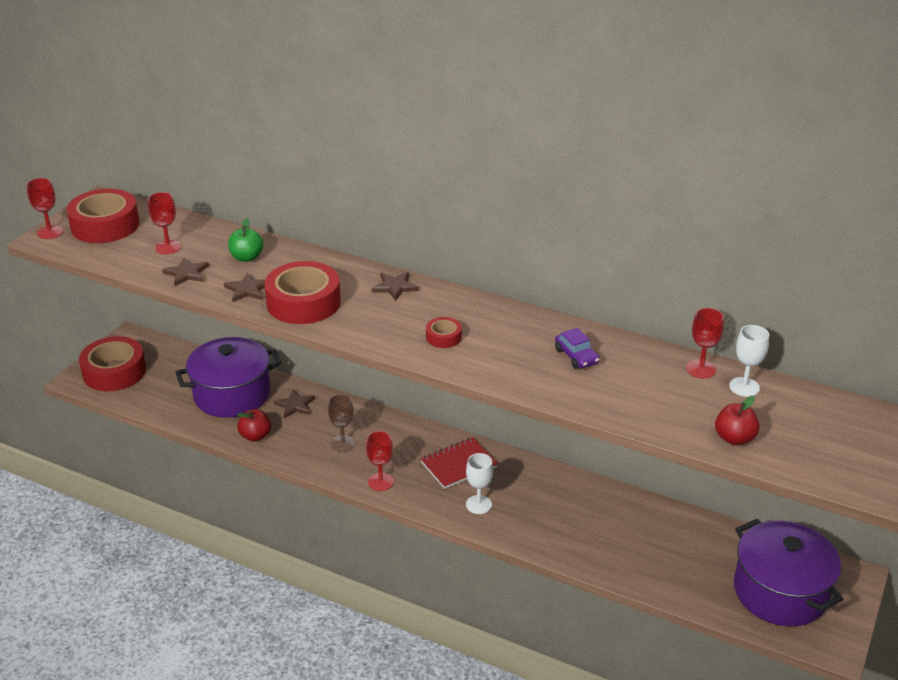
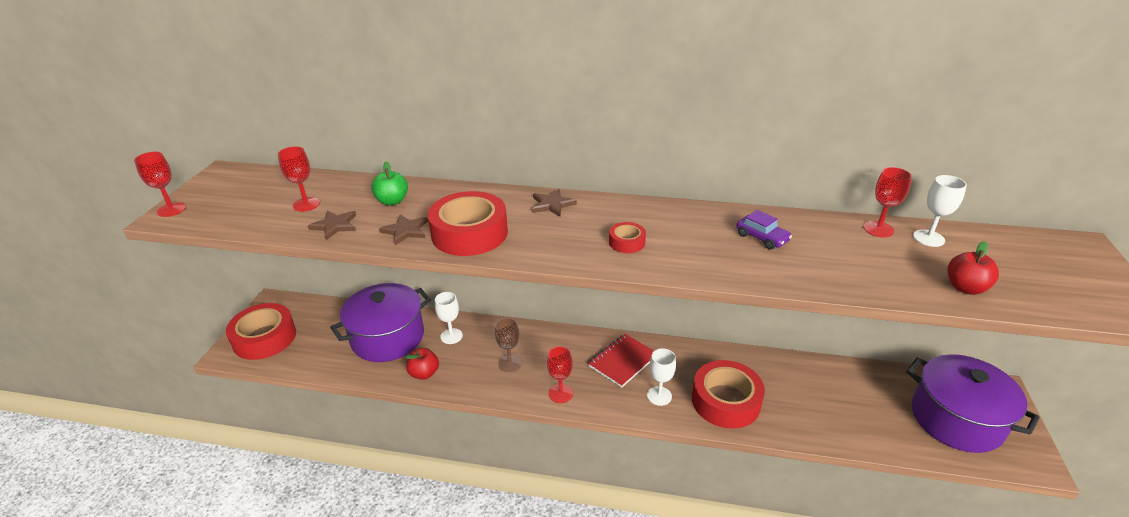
camera: 15 degrees left, 0 degrees up
(105, 225) = (232, 194): red tape -> red tape (725, 401)
(295, 405) = (451, 336): brown star -> white goblet

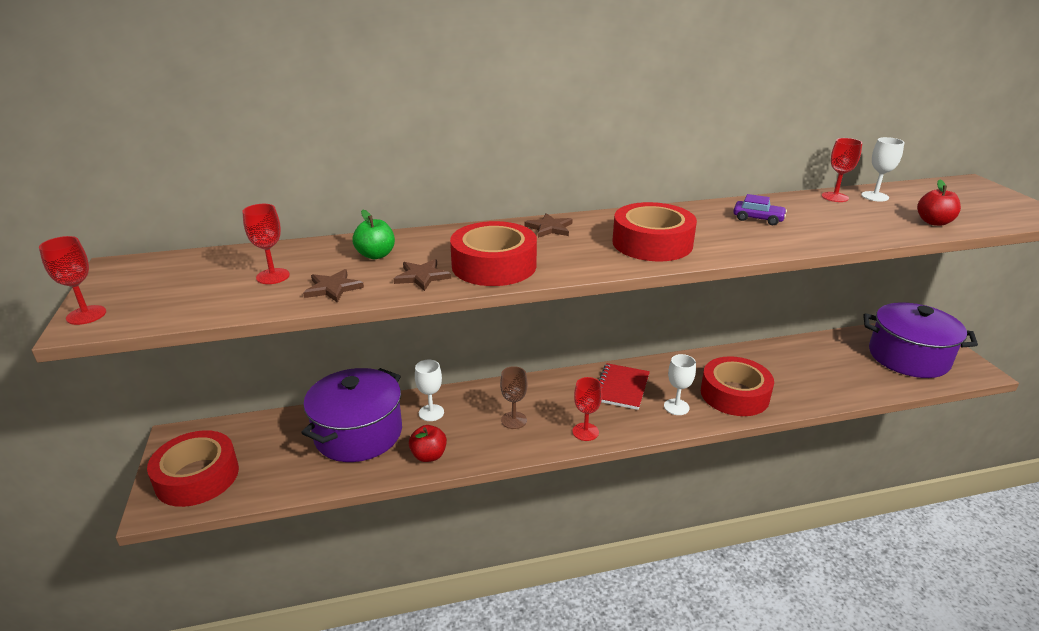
camera: 25 degrees left, 5 degrees down
(627, 242) = (652, 243): red tape -> red tape, size x2.16

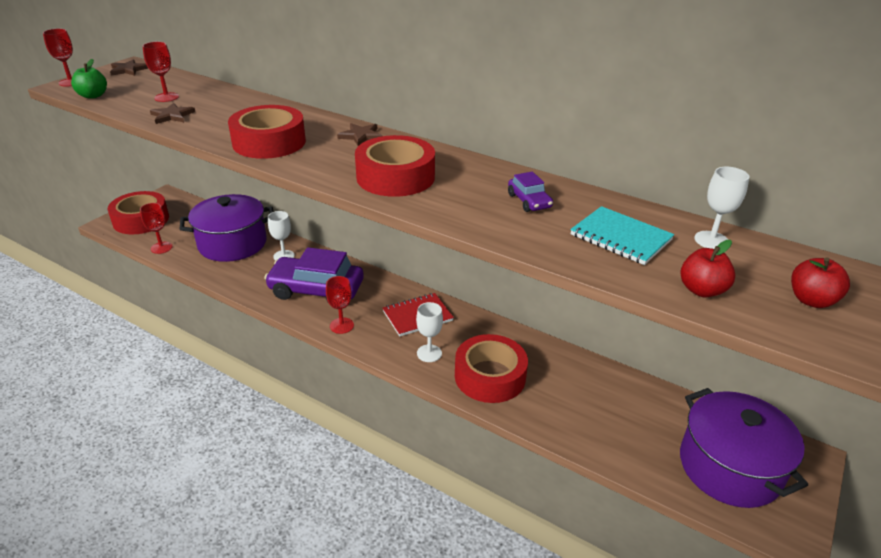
camera: 45 degrees right, 5 degrees up
(376, 255) = (233, 108): green apple -> green apple (93, 96)
(422, 276) = (221, 130): brown star -> brown star (128, 70)
(429, 455) = (241, 278): red apple -> red apple (811, 300)
(514, 420) = (316, 290): brown goblet -> purple car
(835, 197) = (662, 221): red goblet -> red goblet (161, 247)
(844, 215) = (620, 237): none -> turquoise notebook

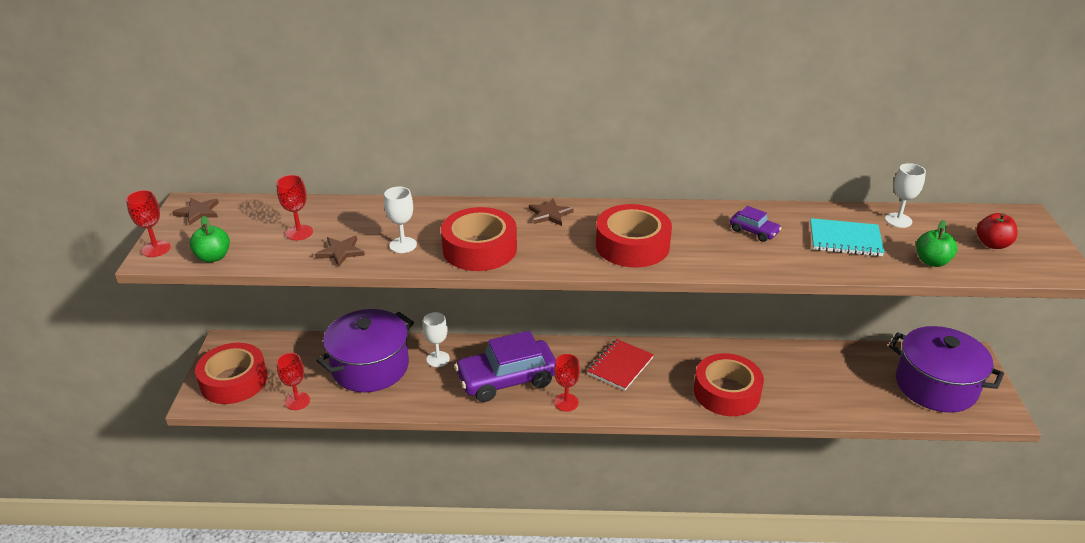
camera: 30 degrees left, 0 degrees up
(429, 353) = (663, 394): white goblet -> white goblet (403, 245)
(701, 290) = (931, 261): red apple -> green apple

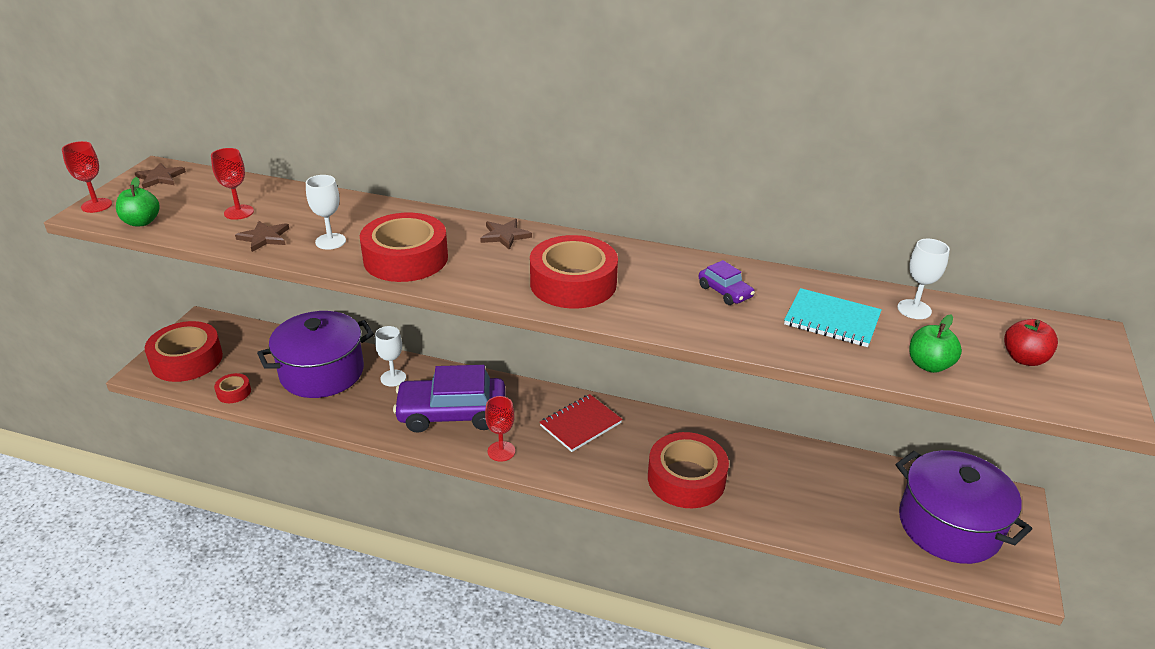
camera: 15 degrees right, 0 degrees up
(297, 401) = (234, 392): red goblet -> red tape

